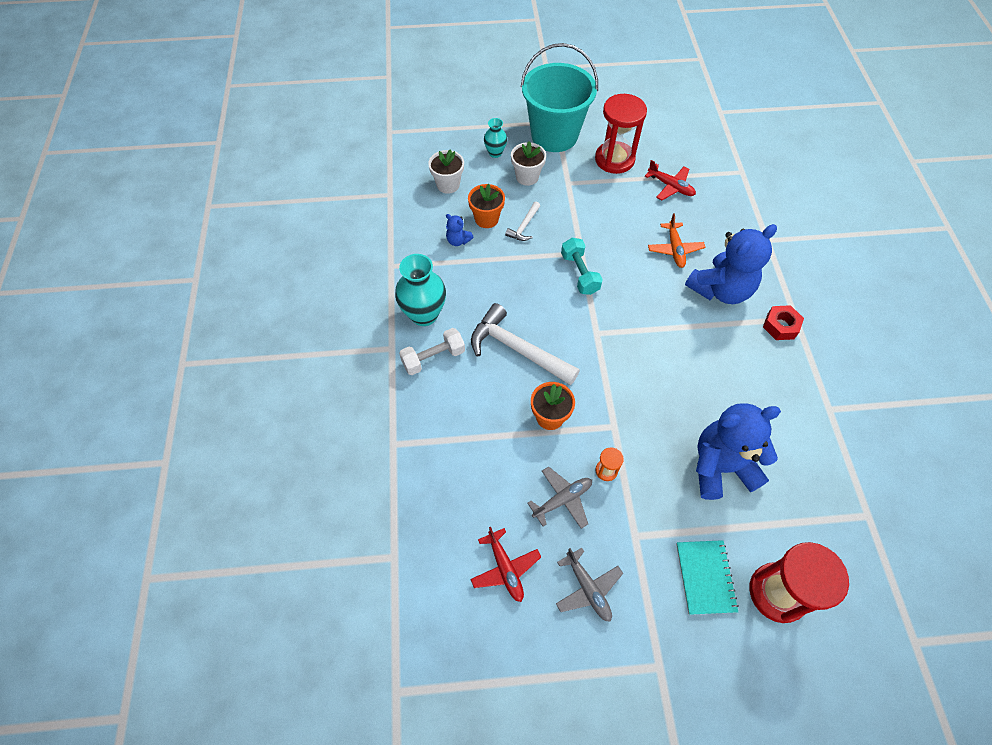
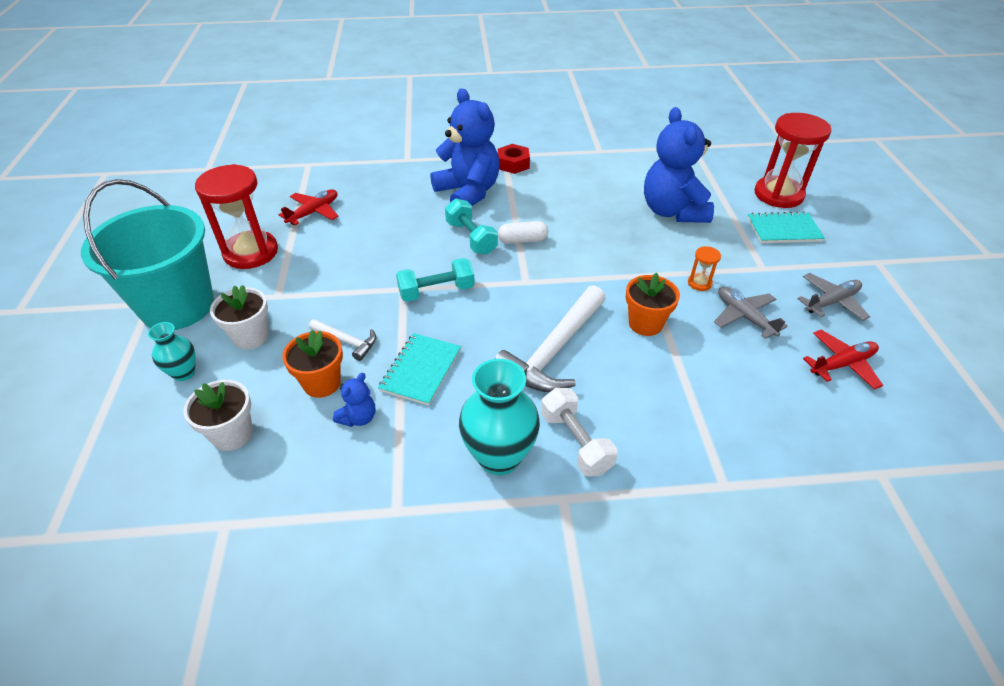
camera: 90 degrees left, 15 degrees down
(498, 269) = (421, 370): none -> turquoise notebook
(651, 294) = (471, 238): none -> turquoise dumbbell
(652, 332) = (522, 240): none -> white capsule
(674, 249) = (409, 217): orange plane -> none

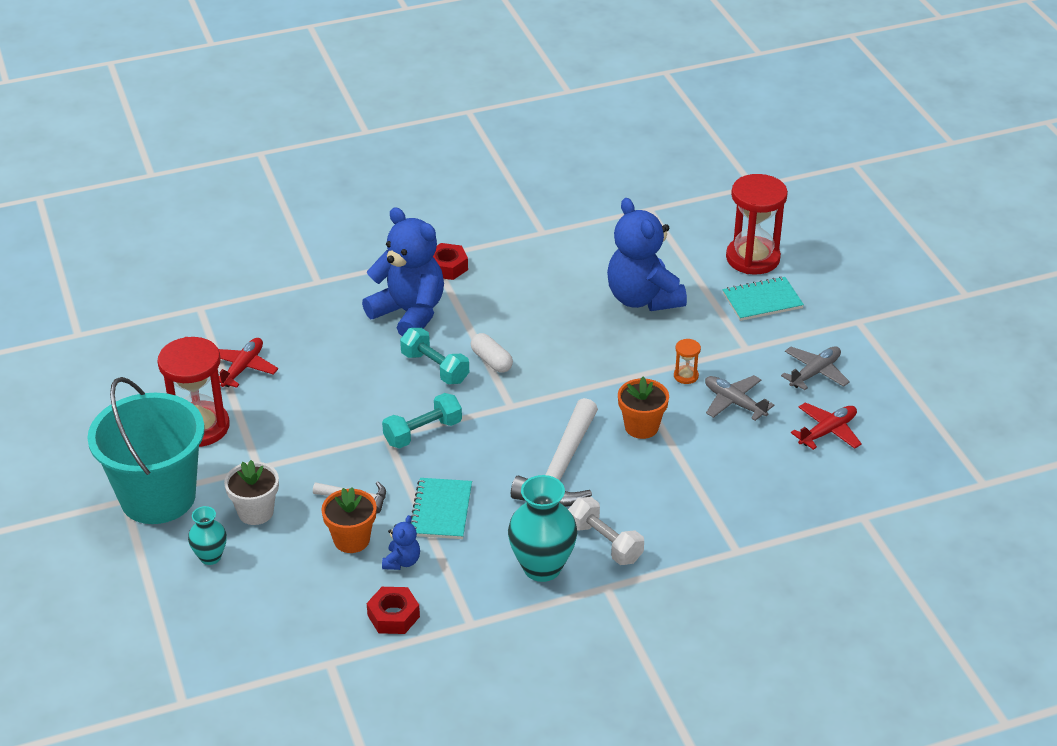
camera: 15 degrees left, 5 degrees down
(232, 434) = (292, 597): white flower pot -> none
(320, 480) = (393, 616): none -> red nut
(522, 240) = (491, 361): white capsule -> white capsule turned 75 degrees clockwise

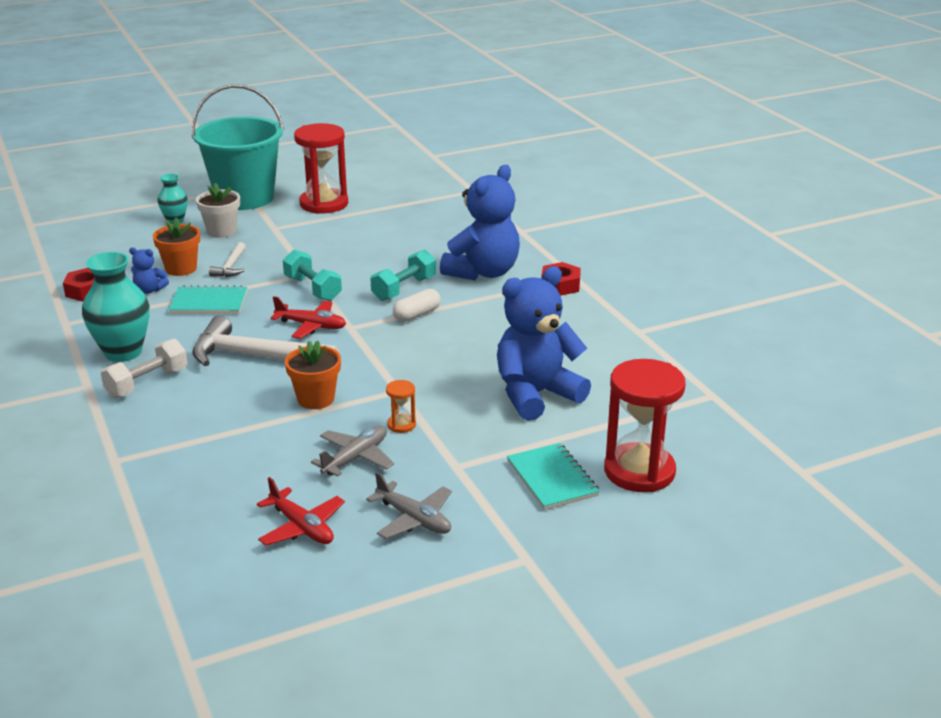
camera: 85 degrees right, 10 degrees down
(243, 368) = (397, 212): red plane -> red plane (311, 326)

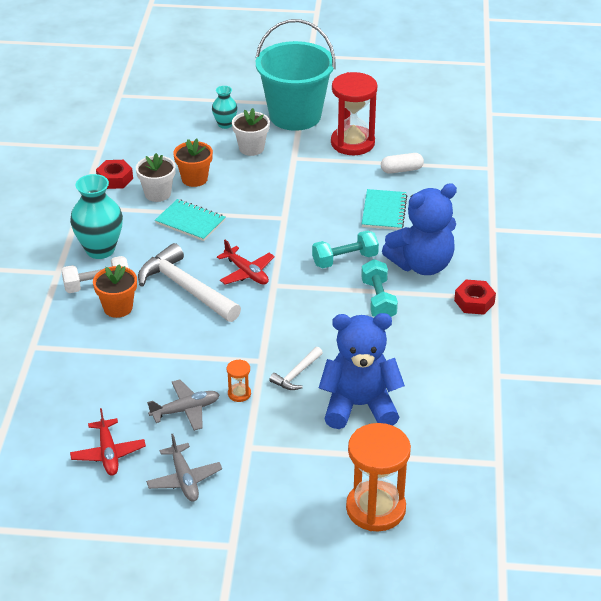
camera: 30 degrees right, 10 degrees up
(149, 290) = (157, 194): blue teddy bear -> white flower pot
(231, 266) = (232, 189): white hammer -> white hammer (296, 374)
(313, 288) = (275, 234): turquoise dumbbell -> turquoise dumbbell (378, 300)
(316, 399) = (198, 345): orange flower pot -> orange flower pot (118, 308)
(417, 314) = (333, 291): white capsule -> white capsule (401, 170)
(552, 478) = (306, 487): turquoise notebook -> turquoise notebook (384, 211)
(639, 471) = (375, 508): red hourglass -> orange hourglass

